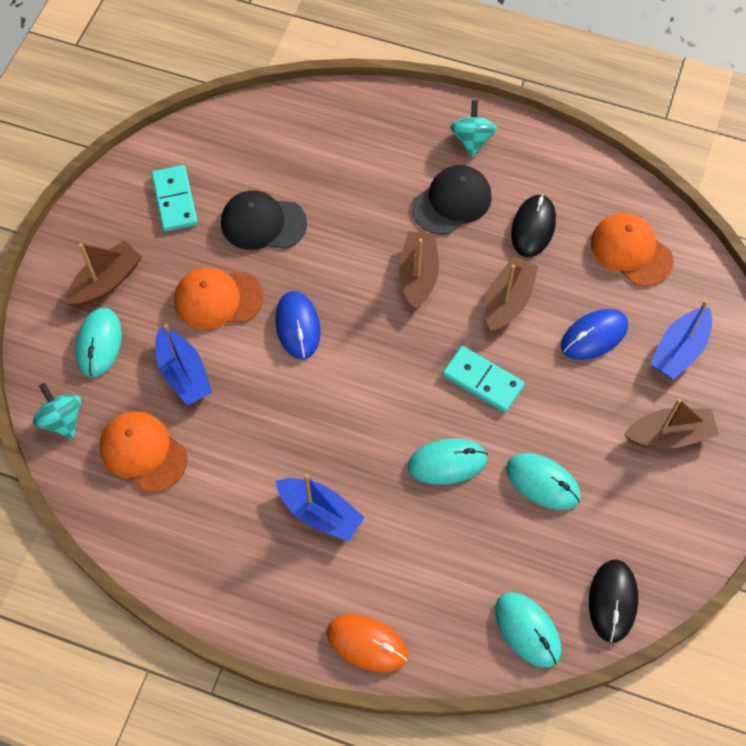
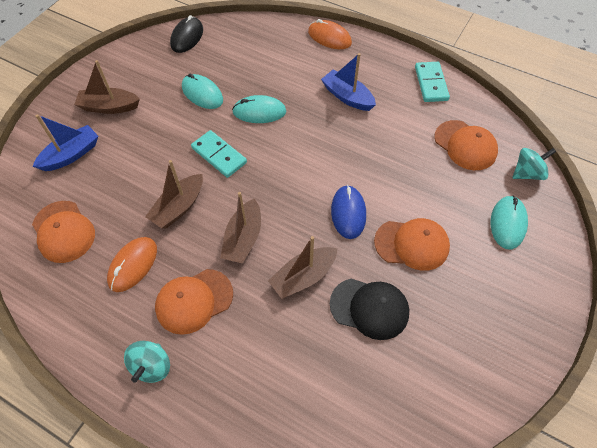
camera: 170 degrees left, 5 degrees down
(62, 420) = (527, 173): turquoise spinning top -> turquoise spinning top turned 90 degrees counterclockwise
(106, 282) = (509, 274): brown boat -> brown boat (303, 277)
(175, 200) = (453, 346): turquoise domino -> turquoise domino (431, 83)
(183, 374) = (438, 191): blue boat -> none
(452, 202) = (194, 301): black cap -> orange cap
(527, 630) = (239, 32): turquoise mouse -> none
(533, 227) = (133, 265): black mouse -> orange mouse
(594, 336) = (126, 173): blue mouse -> none

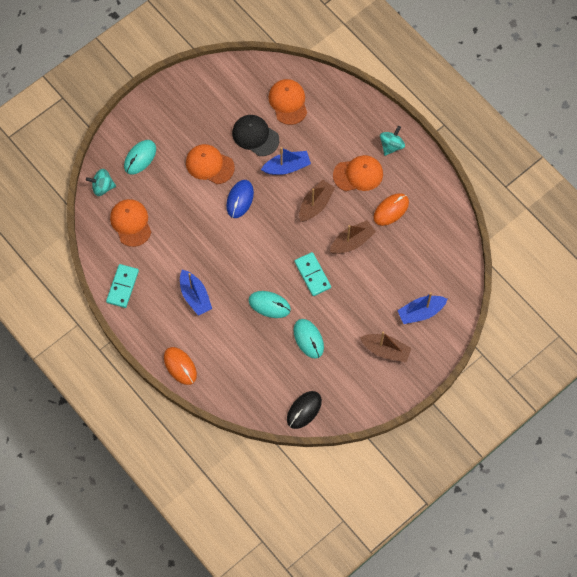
camera: 160 degrees left, 10 degrees up
(63, 231) = (433, 249): orange cap -> orange cap (288, 102)
(303, 277) = (287, 167): brown boat -> blue boat

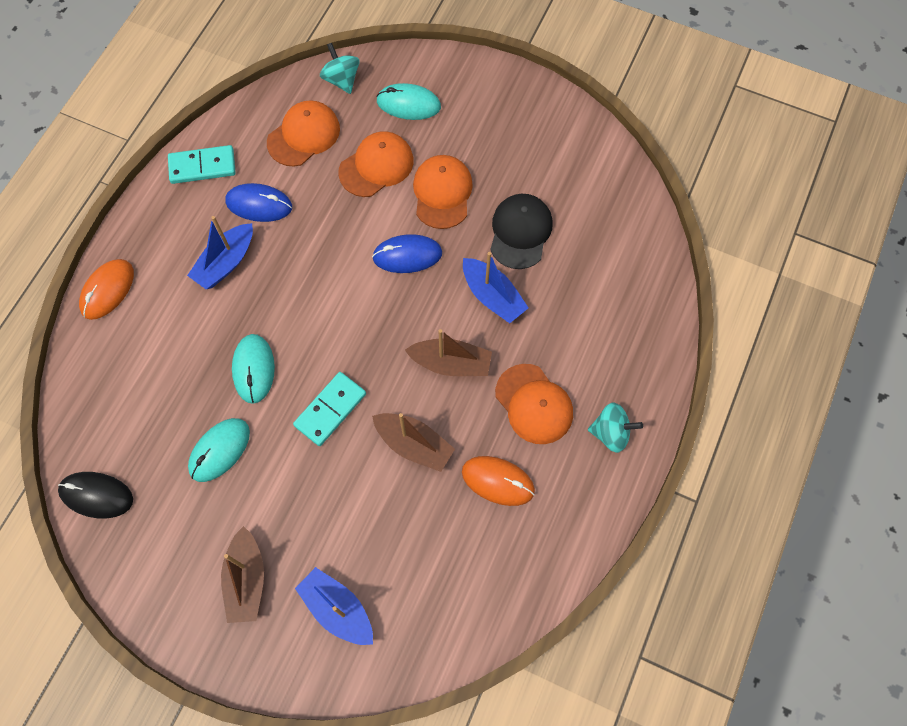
camera: 65 degrees right, 0 degrees up
(165, 265) = (259, 204): none -> blue mouse
(288, 102) = (600, 252): orange cap -> orange cap (376, 166)

